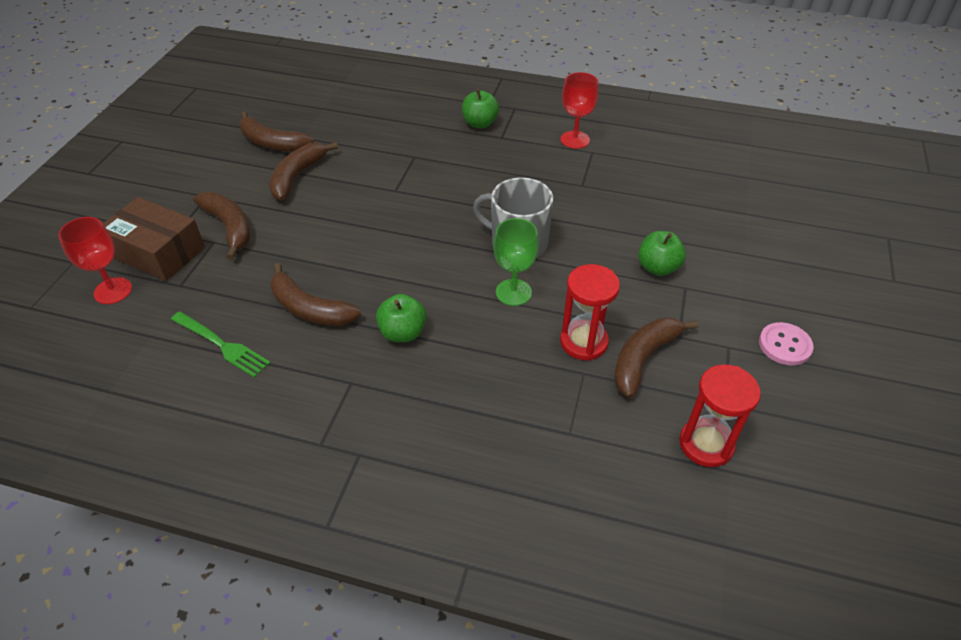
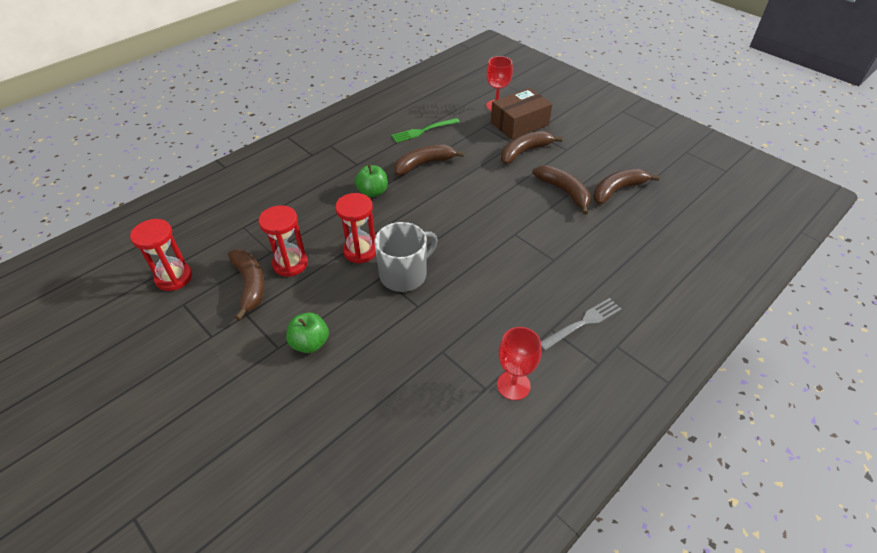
camera: 120 degrees right, 0 degrees up
(229, 227) = (524, 152): brown banana -> brown banana turned 150 degrees clockwise
(480, 123) = (582, 323): green apple -> grey fork
(513, 292) = (360, 251): green goblet -> red hourglass
(785, 345) = (177, 370): pink button -> none

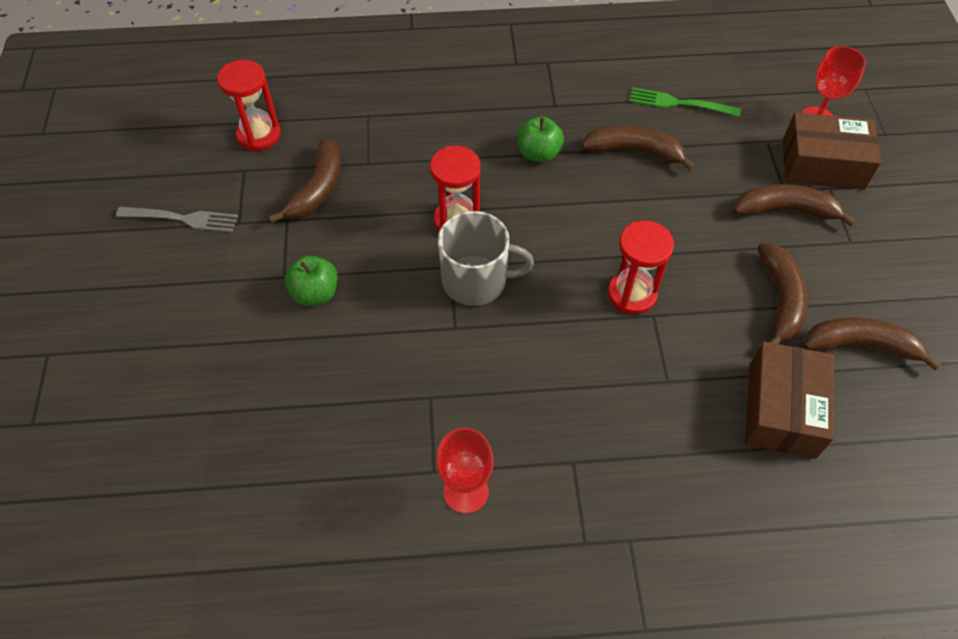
camera: 40 degrees right, 10 degrees up
(290, 264) = (374, 189): red hourglass -> red hourglass (632, 294)
(582, 323) = (618, 482): grey fork -> grey fork (182, 219)
(616, 238) = (781, 410): none -> brown box

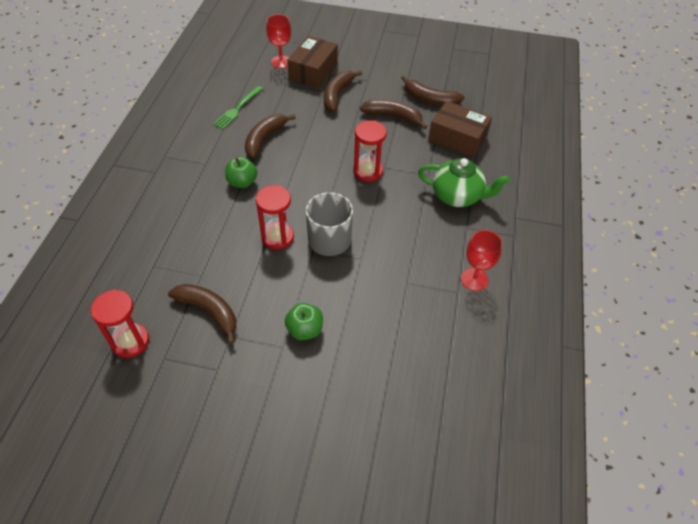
camera: 75 degrees left, 5 degrees down
(182, 219) = (192, 411): grey fork -> none
(637, 435) = (457, 196): none -> green teapot
(860, 345) = (430, 99): brown banana -> brown banana turned 90 degrees counterclockwise

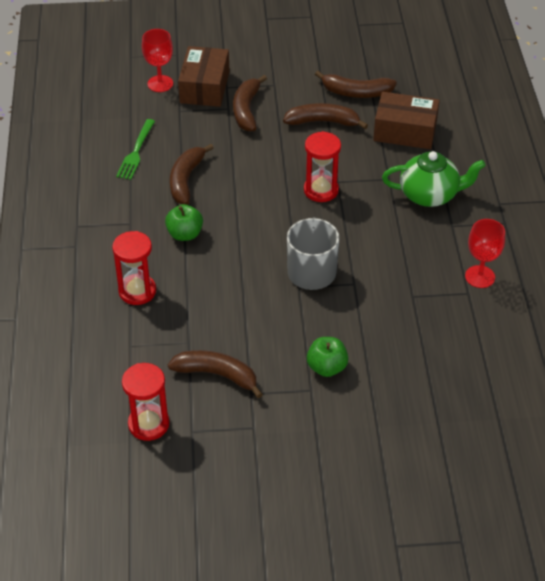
camera: 15 degrees left, 5 degrees down
(277, 237) = (253, 283): red hourglass -> red hourglass (137, 291)

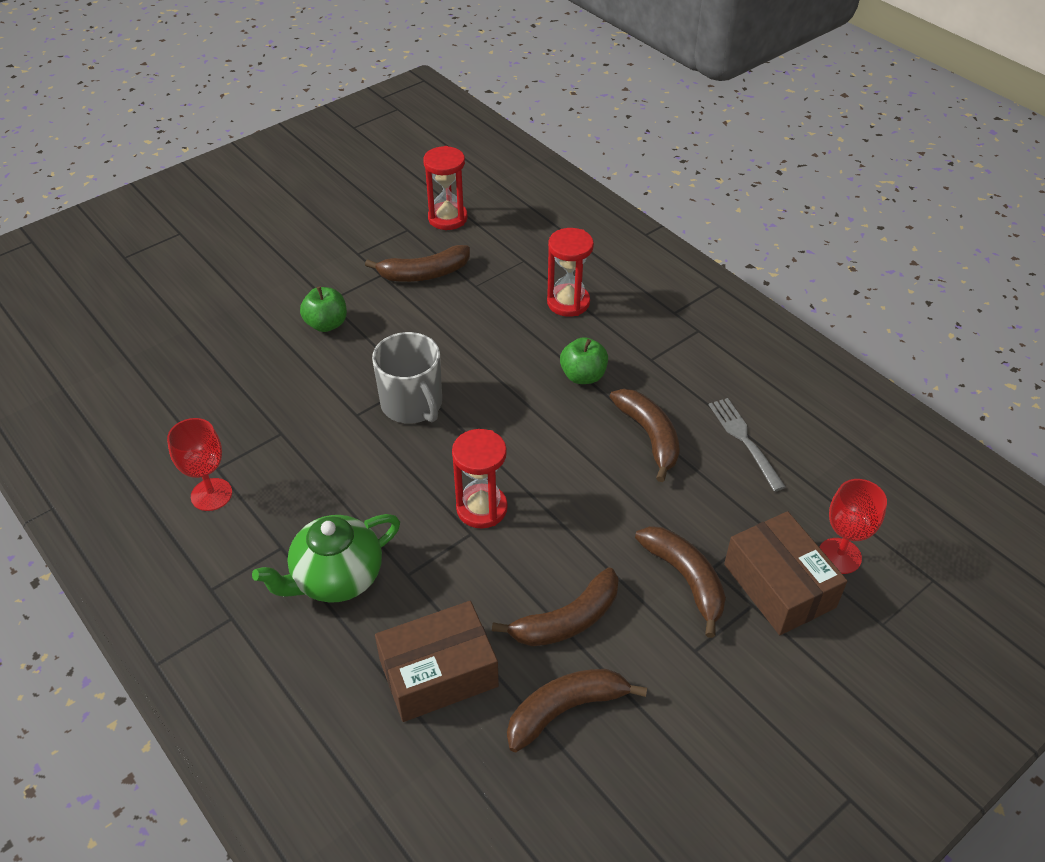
camera: 145 degrees right, 0 degrees up
(136, 152) = (744, 440): green fork -> grey fork

